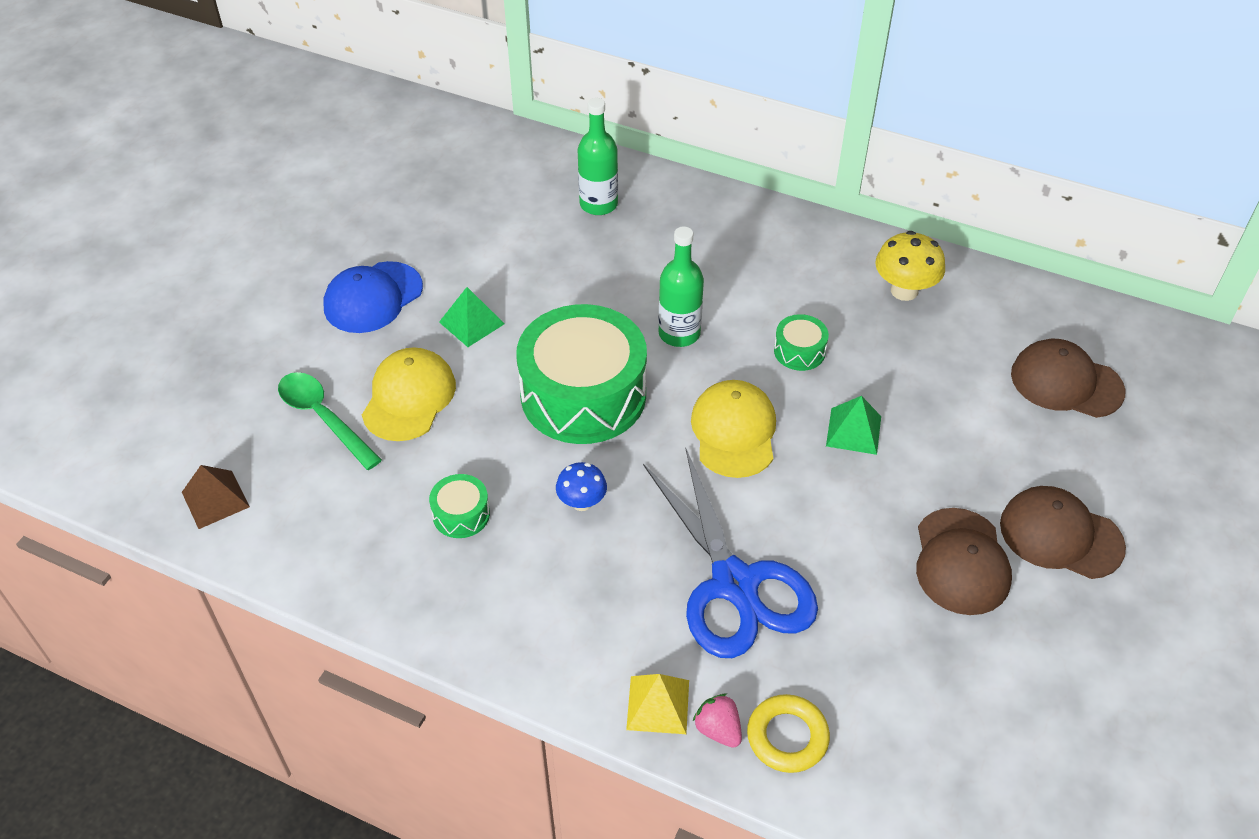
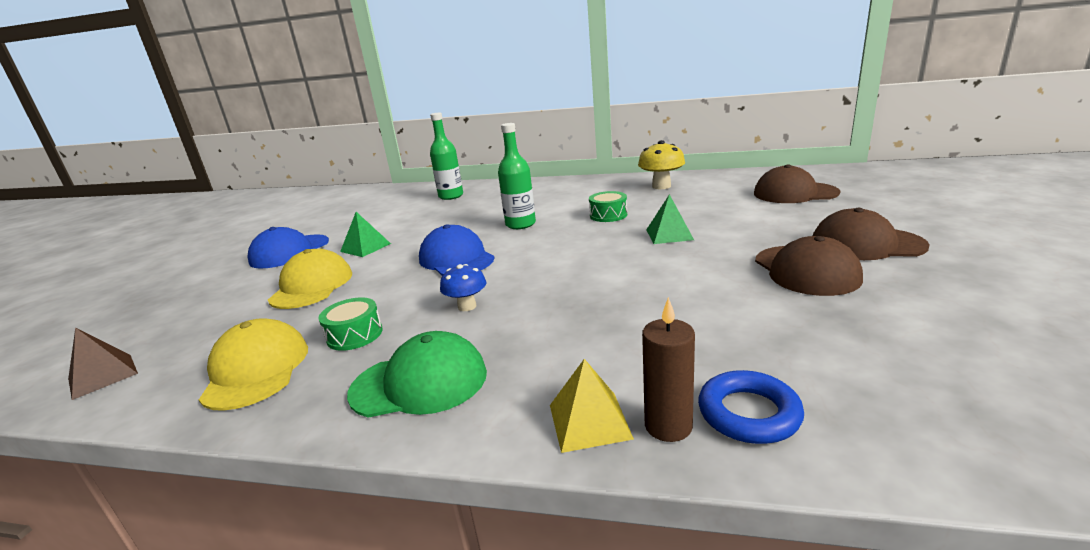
camera: 10 degrees left, 25 degrees down
(323, 418) = (233, 309): green spoon -> none
(522, 610) = (420, 382): none -> green cap
(583, 395) = (456, 259): green drum -> blue cap
(718, 729) = (668, 426): pink strawberry -> brown candle
(734, 431) = (580, 251): yellow cap -> yellow cap (256, 370)
(734, 584) = (624, 321): blue scissors -> none
(787, 737) = (748, 413): yellow ring -> blue ring

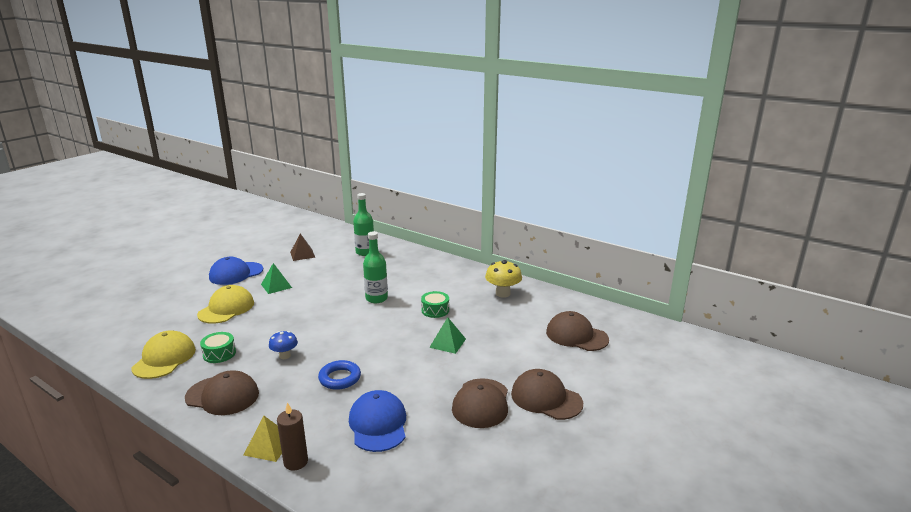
camera: 20 degrees right, 0 degrees up
(103, 376) = (104, 335): brown pyramid -> brown pyramid (302, 254)
(420, 382) = (222, 395): green cap -> brown cap
(456, 259) = (313, 316): blue cap -> blue cap (378, 424)
(748, 413) = (334, 471): blue ring -> blue ring (340, 378)

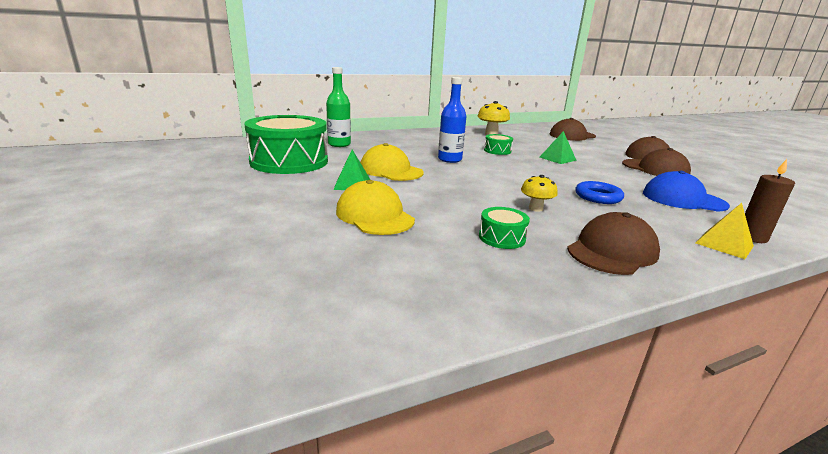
camera: 60 degrees left, 0 degrees up
(164, 358) = (483, 274): yellow cap -> yellow cap (390, 170)
(236, 273) = (272, 195): blue cap -> none
(284, 356) = (535, 208): blue mushroom -> yellow mushroom
(302, 254) = (289, 161): brown pyramid -> green drum
(376, 298) = (449, 159): green bottle -> blue bottle

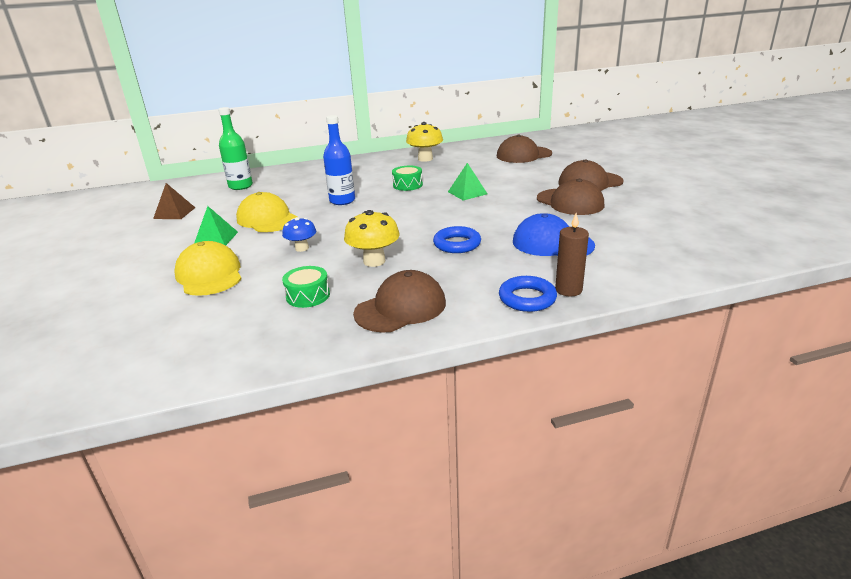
camera: 10 degrees right, 5 degrees up
(289, 161) = (174, 213): green drum -> brown pyramid
(450, 195) = (302, 248): none -> blue mushroom
(535, 208) = (374, 261): yellow mushroom -> yellow mushroom, size x1.54
(724, 244) = (527, 298): yellow pyramid -> blue ring

